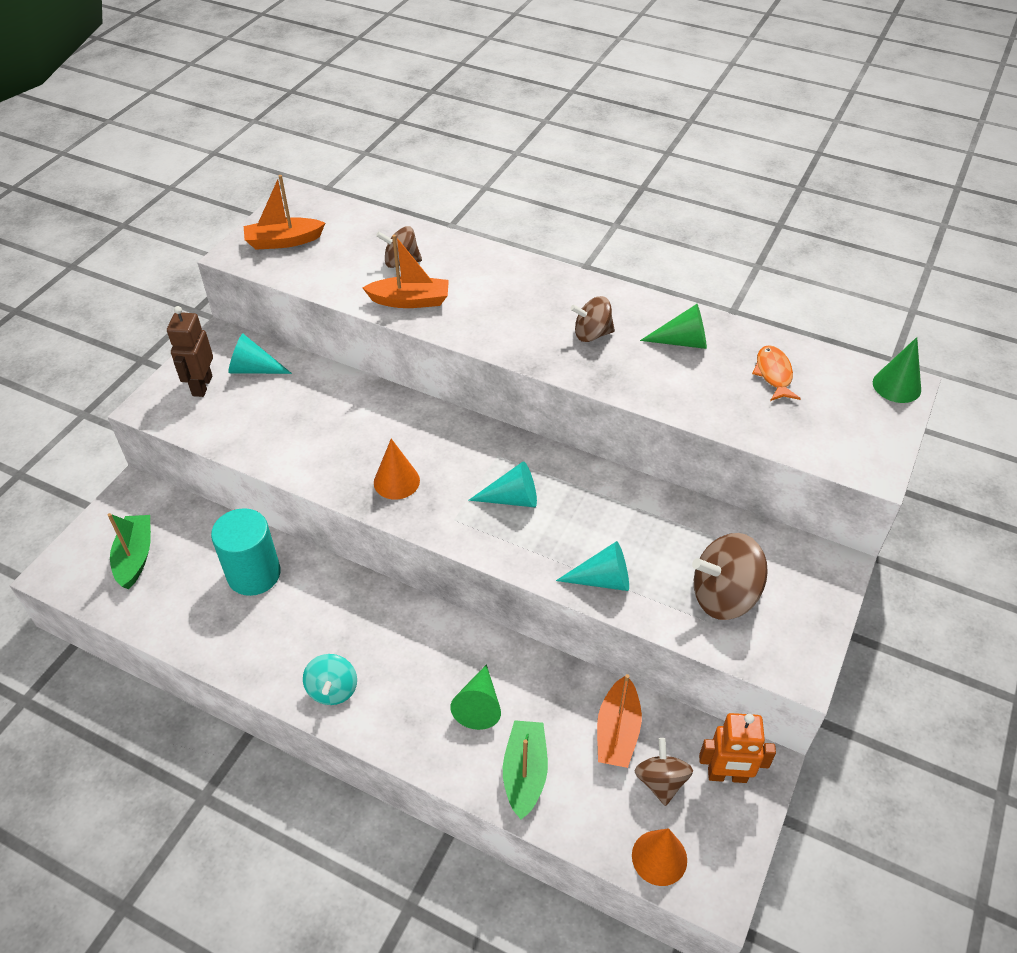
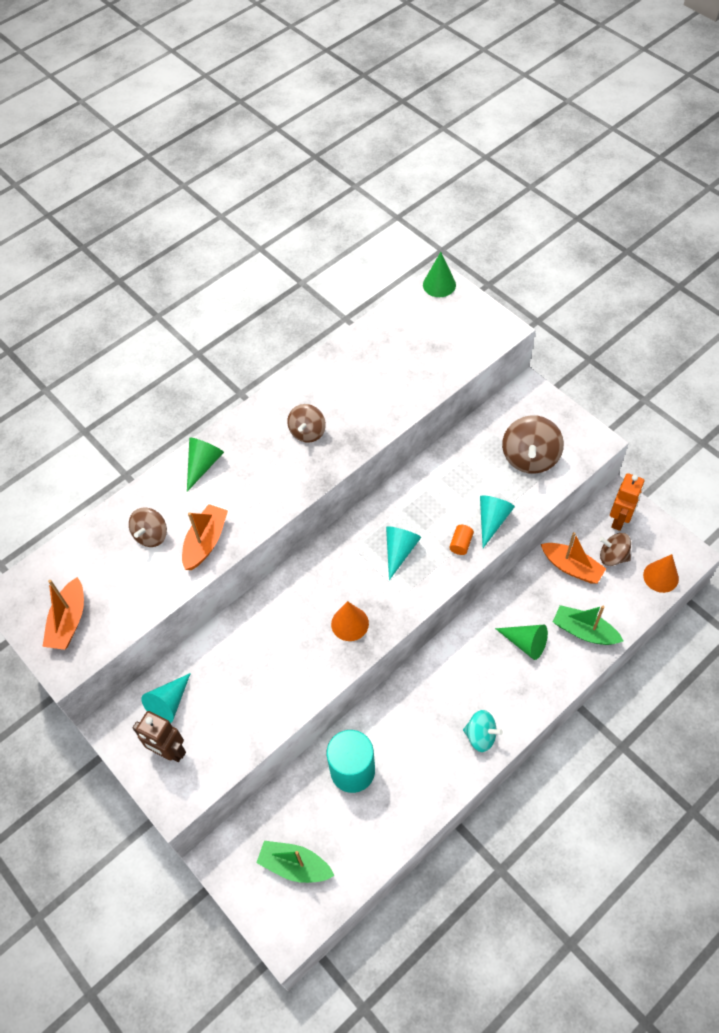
camera: 65 degrees left, 10 degrees up
(551, 556) = (461, 544): none -> orange cylinder
(682, 342) = (342, 381): green cone -> green cone (203, 465)
(773, 374) = (399, 343): orange fish -> none

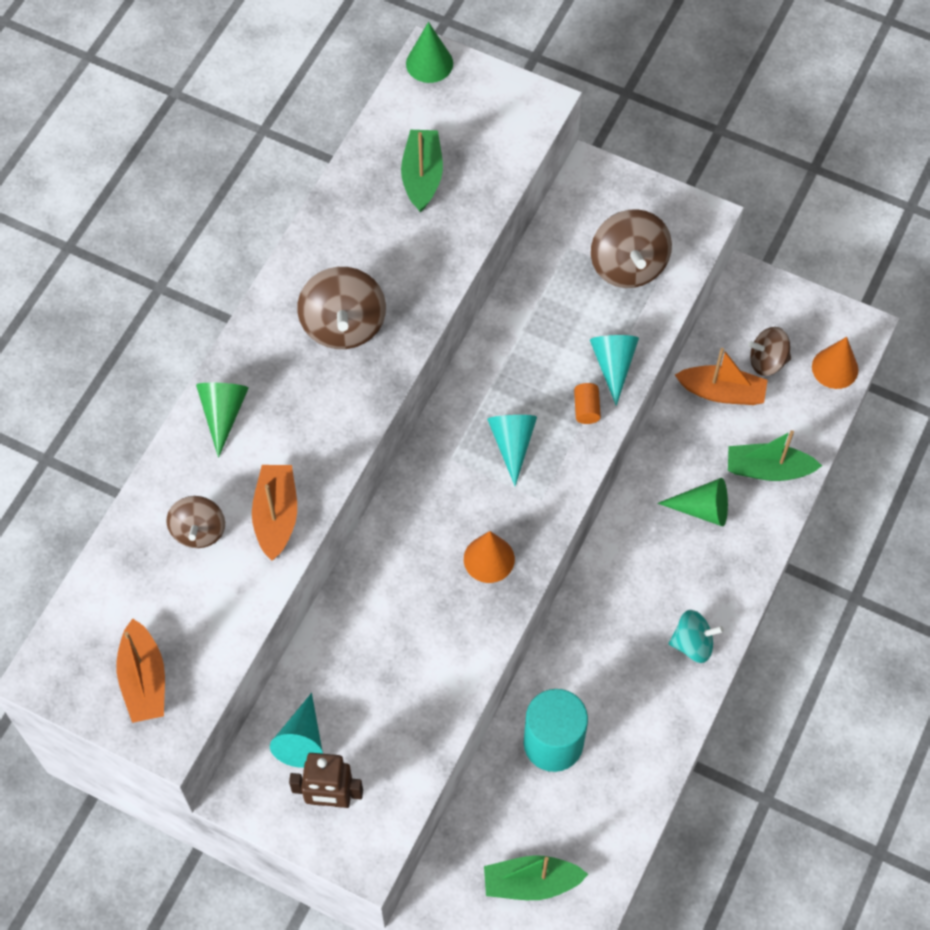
camera: 25 degrees left, 5 degrees up
(307, 432) = (343, 325): brown spinning top -> brown spinning top, size x1.58
(403, 353) = (422, 176): none -> green boat
(619, 520) = (758, 310): orange robot -> none

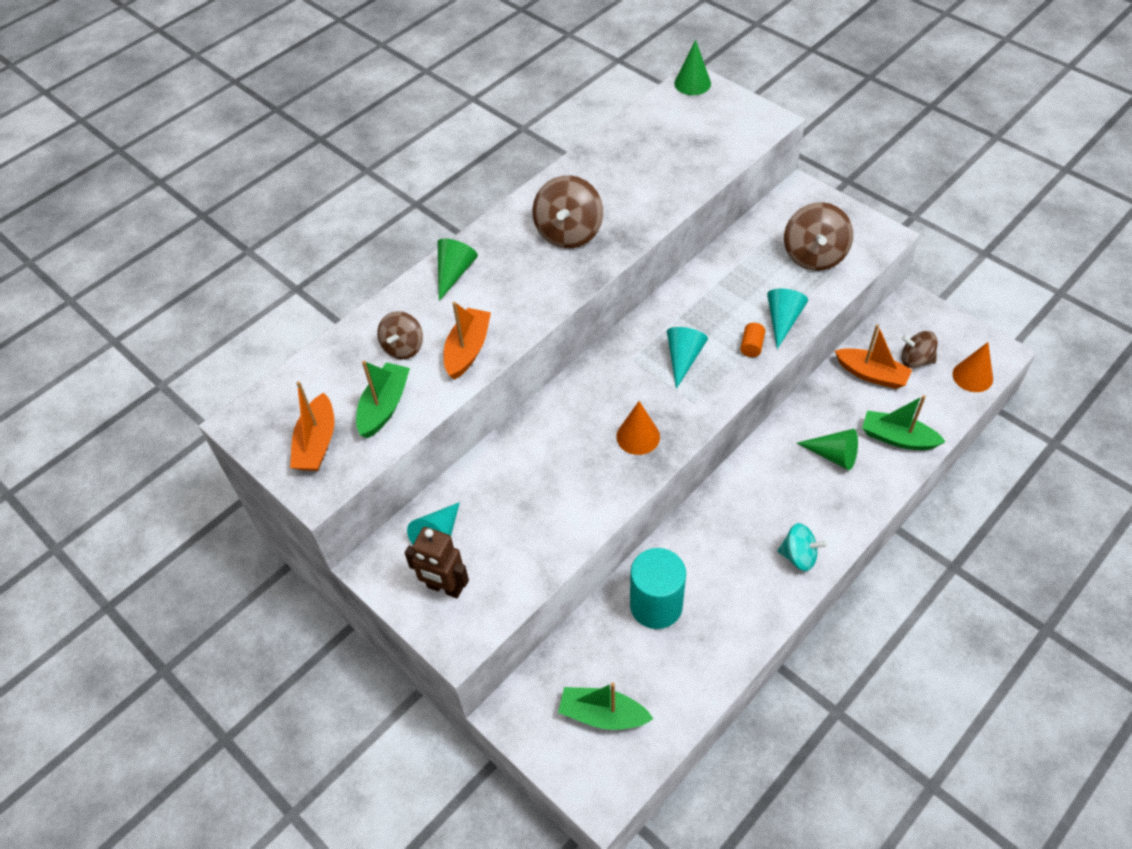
camera: 20 degrees right, 10 degrees down
(422, 176) = (663, 150): green boat -> green boat (384, 406)

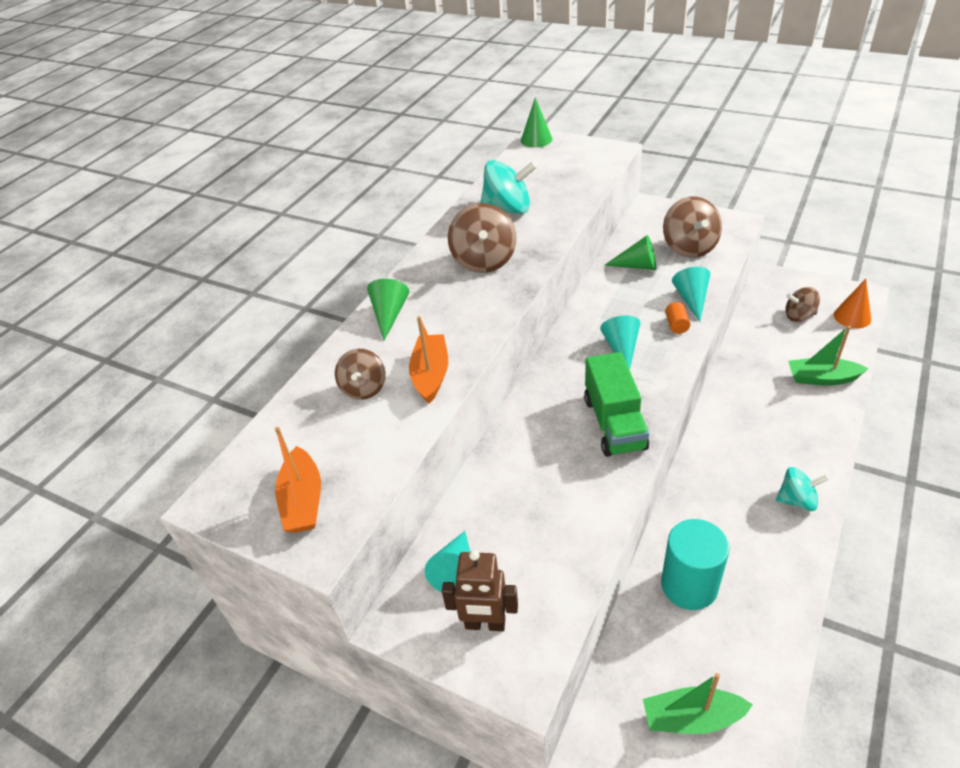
camera: 15 degrees left, 10 degrees down
(384, 406) = (365, 446): green boat -> none
(620, 173) = (508, 209): none -> turquoise spinning top
(638, 436) = (614, 423): orange cone -> green truck
(833, 455) = (776, 406): green cone -> green cone (637, 266)
(871, 374) = (770, 335): orange boat -> none

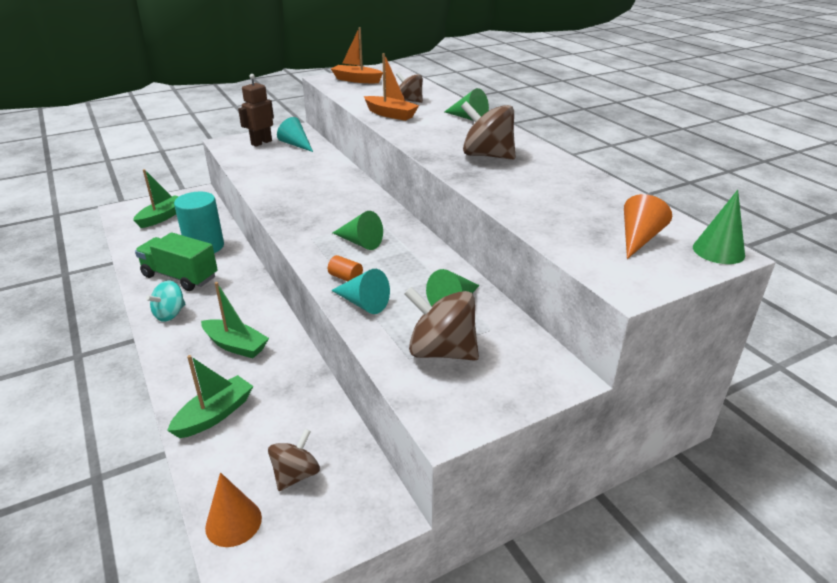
camera: 120 degrees right, 10 degrees down
(508, 209) = (558, 186): turquoise spinning top -> none
(553, 162) = (639, 239): none -> orange cone
(614, 423) = (303, 210): green truck -> green truck (180, 276)
(621, 349) = (360, 242): turquoise cone -> green cone
(764, 422) = (235, 345): none -> green boat

